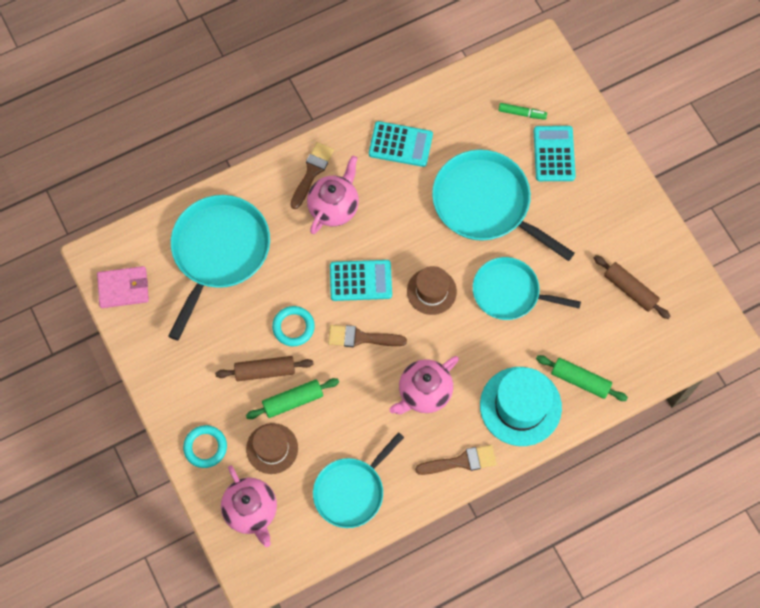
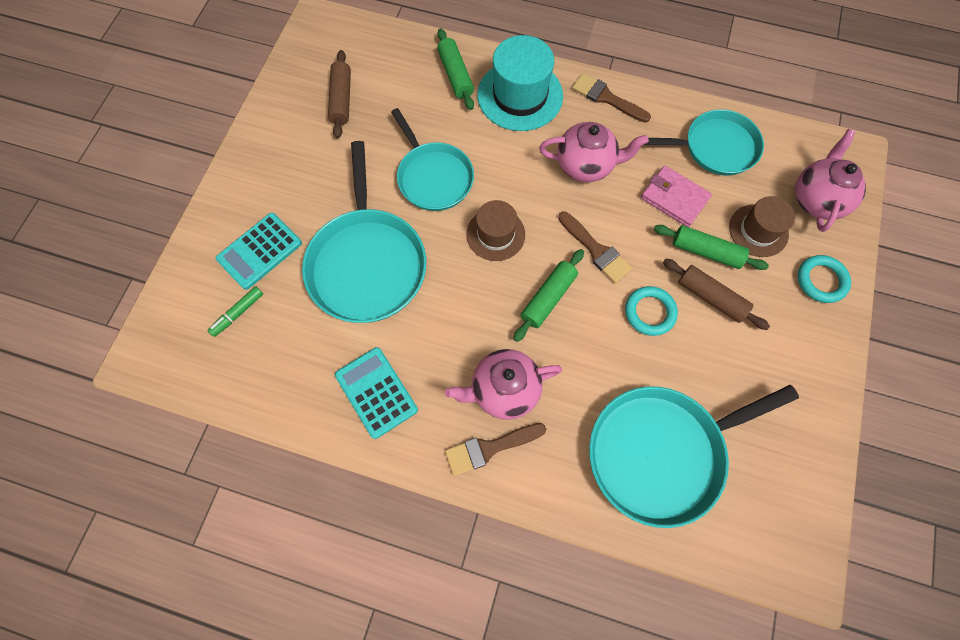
camera: 135 degrees left, 0 degrees up
(123, 288) = (796, 507): pink wallet -> pink wallet (674, 198)
(360, 281) = (548, 298): turquoise calculator -> green rolling pin
(522, 113) = (238, 313): green marker -> green marker turned 105 degrees counterclockwise

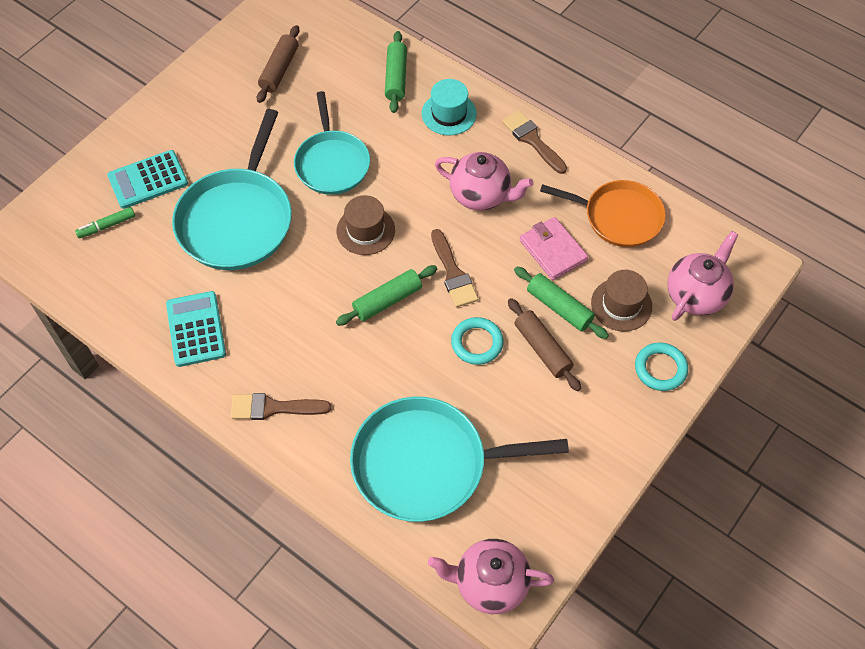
camera: 20 degrees right, 10 degrees down
(503, 390) = (308, 364): pink teapot -> pink teapot (489, 584)
(520, 95) = (449, 114): turquoise hat -> turquoise hat, size x0.63
(715, 147) = (618, 217): turquoise pan -> orange pan

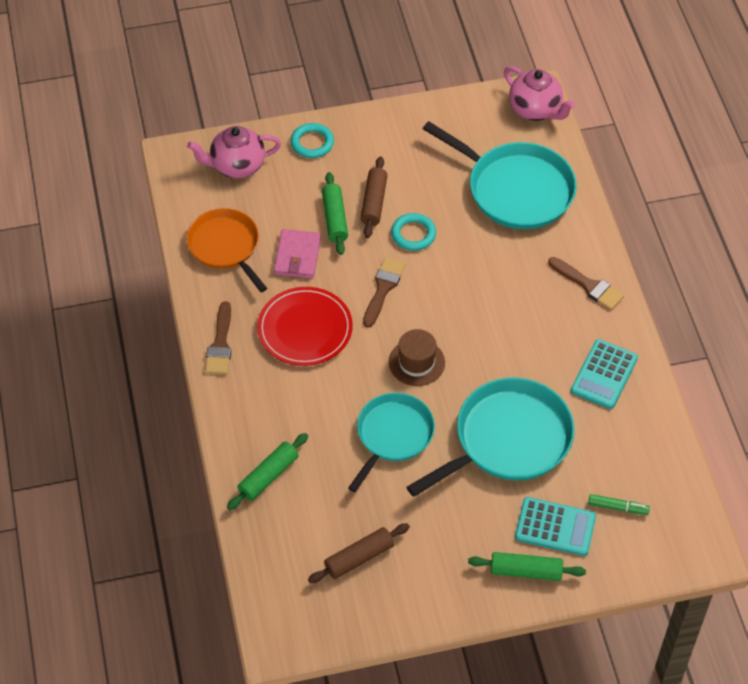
camera: 140 degrees left, 5 degrees down
(387, 300) = (448, 302): green rolling pin -> green rolling pin (526, 571)
(449, 114) = (259, 412): turquoise hat -> none
(481, 195) = (305, 329): pink teapot -> red plate
(621, 305) = (292, 193): brown hat -> none

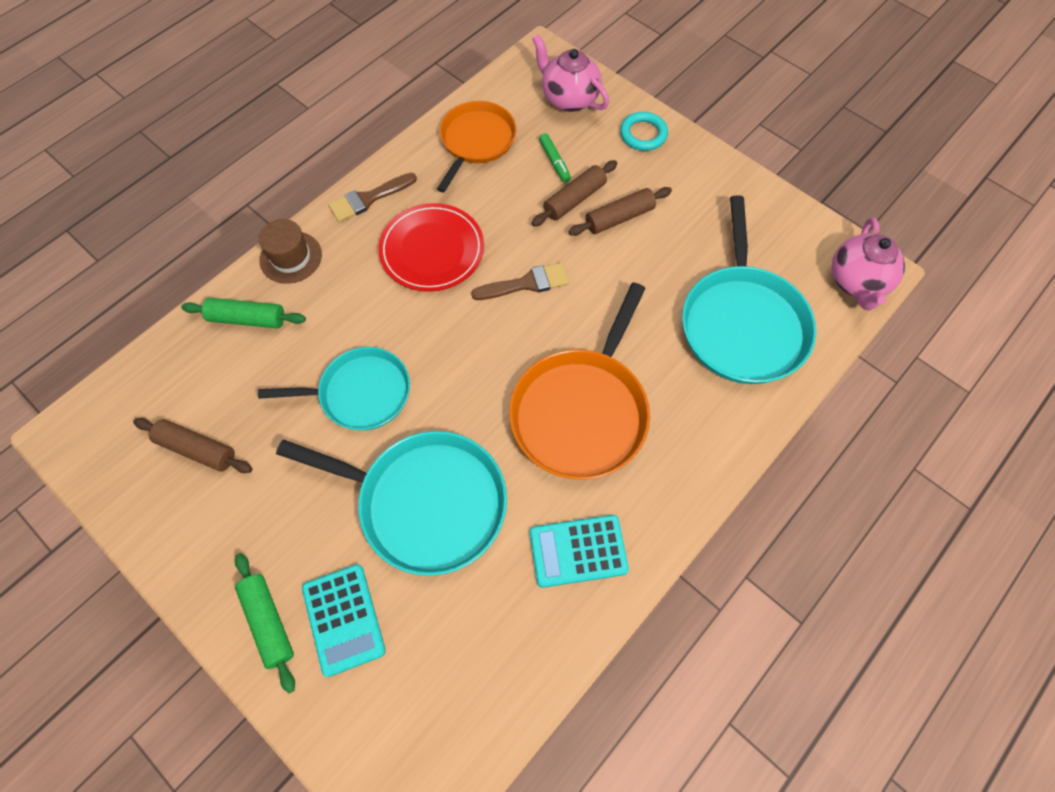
camera: 55 degrees right, 10 degrees up
(297, 256) = (509, 197): pink wallet -> none
(335, 219) = (574, 200): green rolling pin -> brown rolling pin
(413, 234) = (610, 270): turquoise ring -> none
(416, 362) = (461, 362): brown hat -> brown hat (291, 257)
(509, 315) = (582, 411): none -> orange pan
(588, 285) = (682, 464): brown brush -> none
(617, 507) = (410, 674): green marker -> green marker (554, 161)

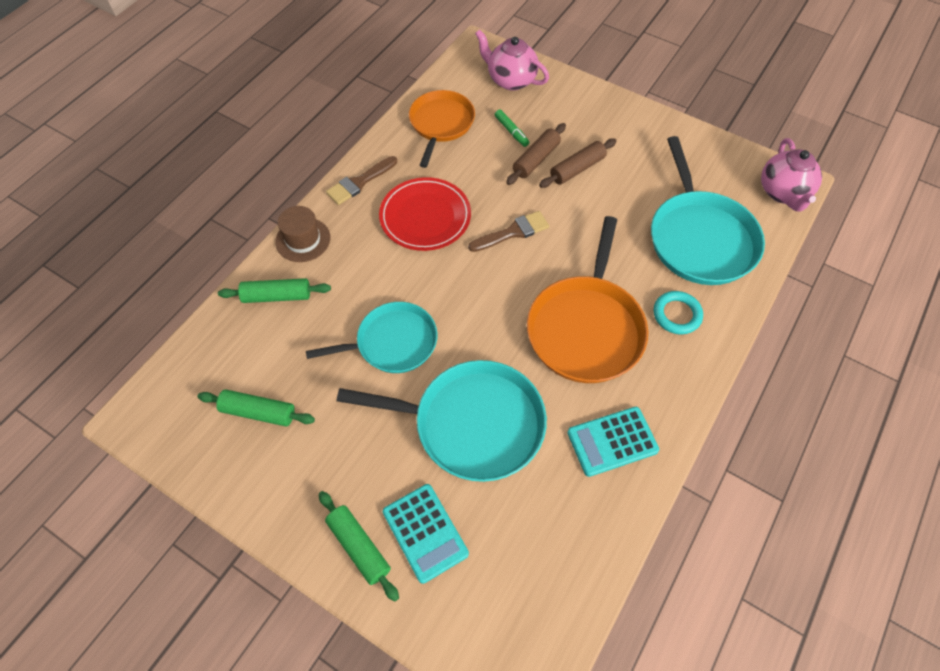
camera: 10 degrees left, 5 degrees down
(197, 449) = (258, 412): brown rolling pin -> green rolling pin
(643, 134) = (579, 100): turquoise ring -> turquoise ring (677, 314)

